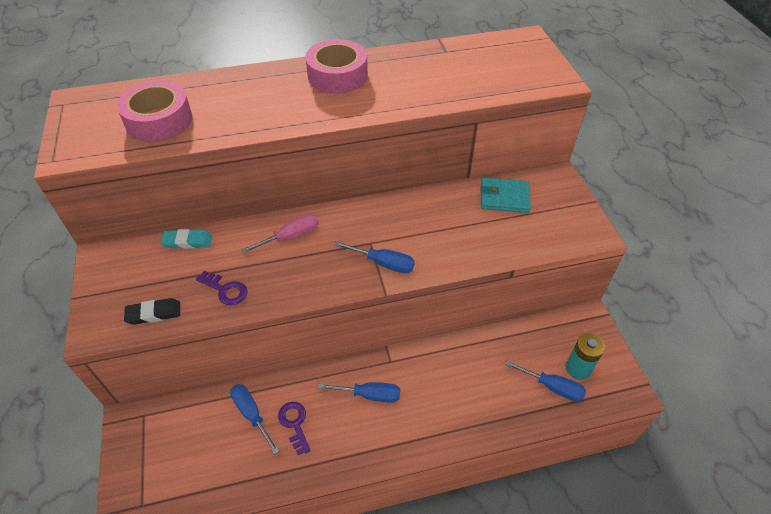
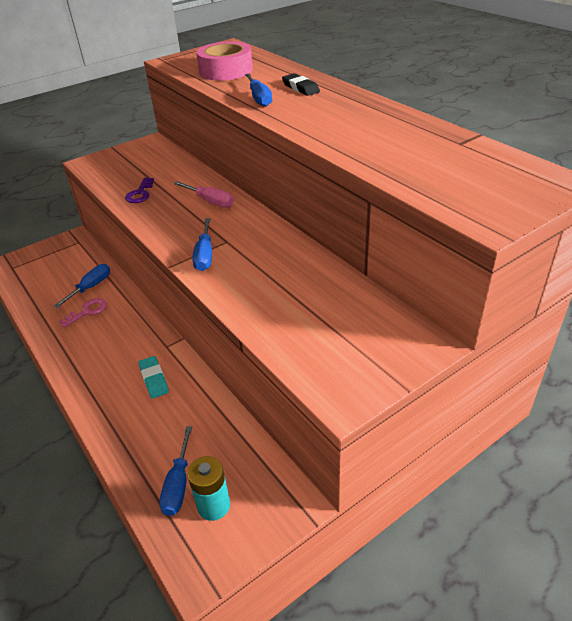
camera: 70 degrees right, 10 degrees down
(154, 313) = (108, 176): black eraser -> black eraser (300, 88)
(187, 241) = (181, 164): turquoise eraser -> turquoise eraser (154, 379)
(294, 423) = (87, 311): purple key -> pink key
(337, 75) = (349, 107): pink tape -> none
(370, 395) = (126, 344): blue screwdriver -> blue screwdriver (259, 99)
(504, 197) = (351, 308): turquoise wallet -> none

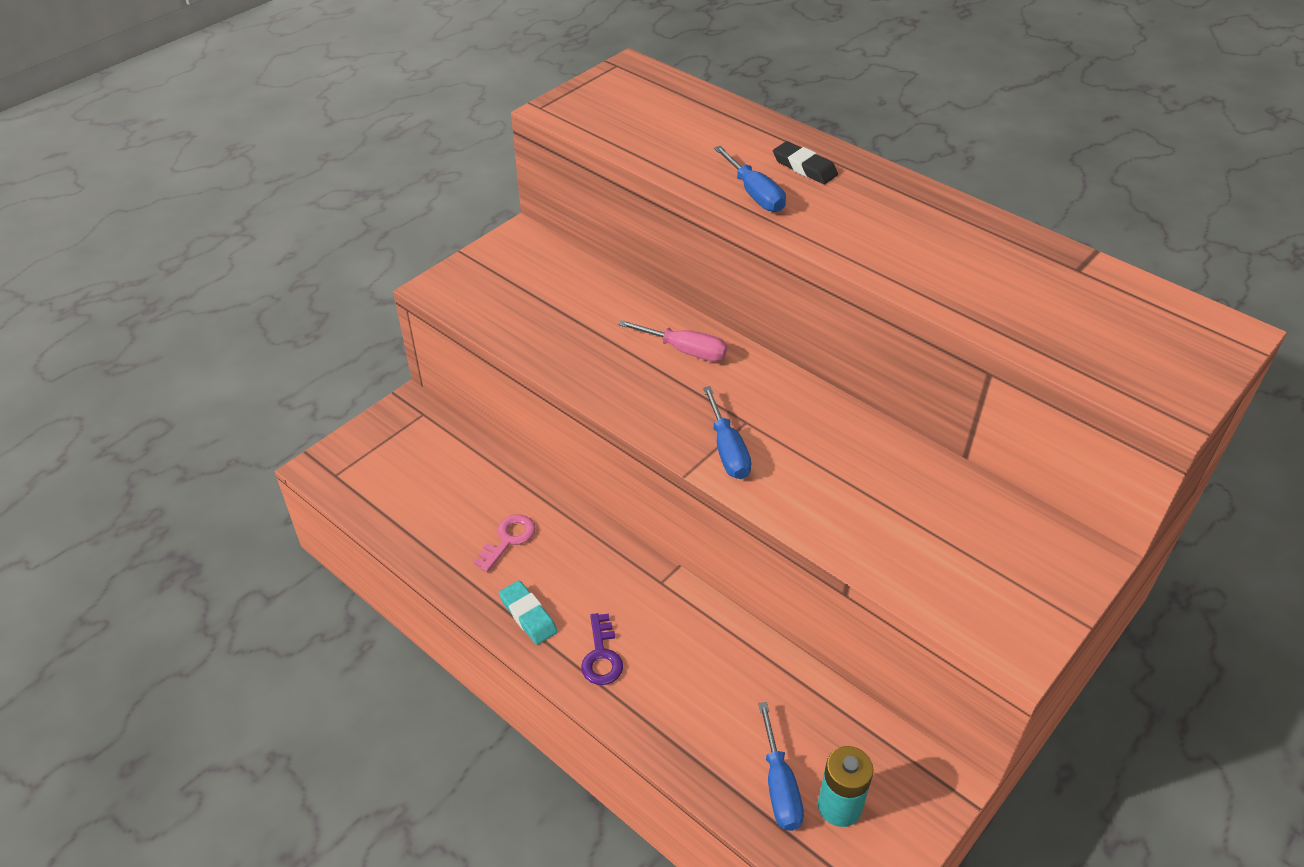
camera: 15 degrees left, 5 degrees up
(91, 287) = (490, 496): blue screwdriver -> none
(140, 193) = (565, 344): purple key -> purple key (601, 656)
(154, 379) = (669, 638): turquoise eraser -> turquoise eraser (528, 615)
(226, 70) = (665, 131): pink tape -> none

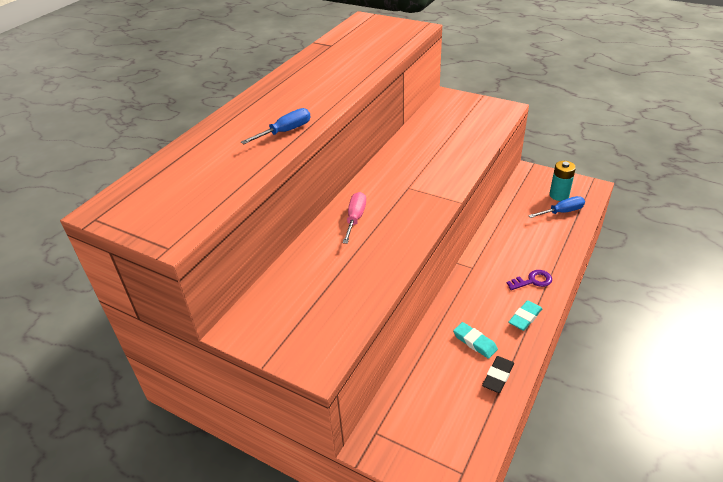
camera: 100 degrees left, 5 degrees down
(508, 539) = (474, 342): pink key -> turquoise eraser
(727, 450) = (433, 190): blue screwdriver -> none
(804, 167) = (251, 119): black eraser -> black eraser (498, 376)

